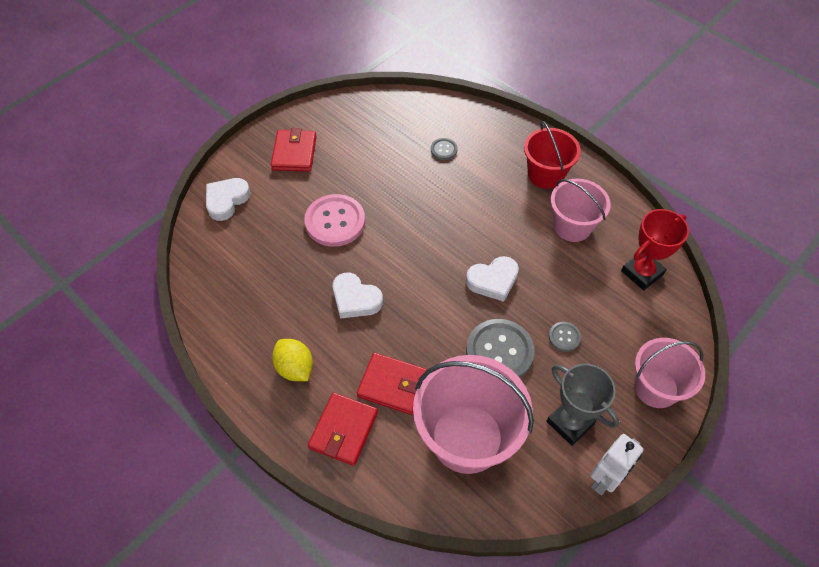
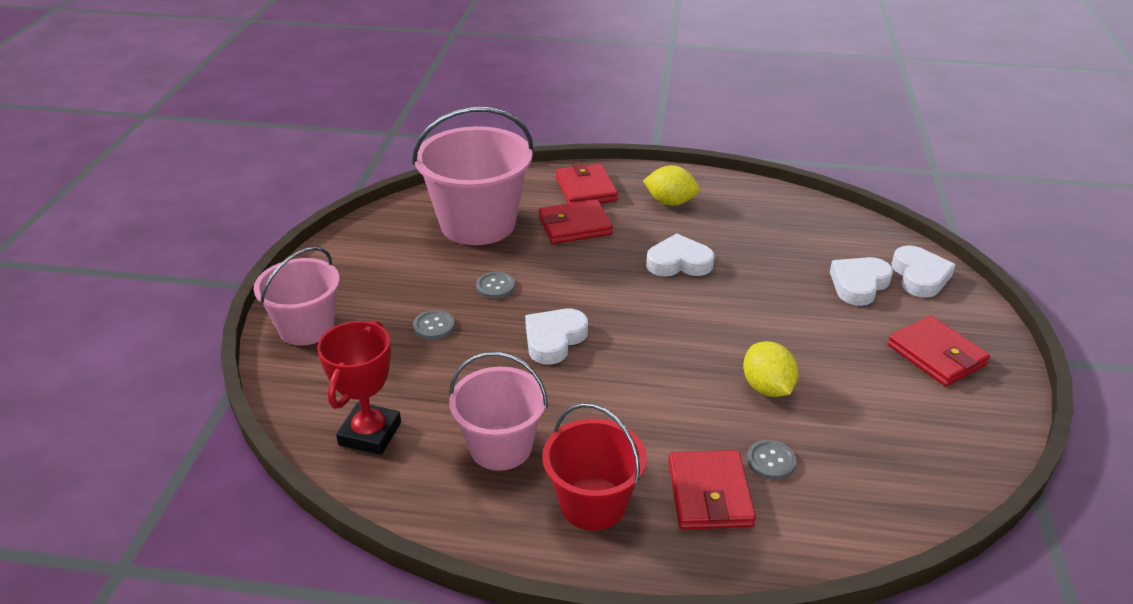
camera: 145 degrees right, 20 degrees down
(269, 215) = (859, 284): none -> white heart
(335, 222) = (787, 311): pink button -> none
(403, 183) = (767, 388): none -> yellow lemon
(487, 151) = (709, 494): none -> red wallet
(499, 351) = (495, 286): grey button -> grey button, size x0.48
(570, 422) = (387, 268): grey trophy -> none
(604, 479) = (334, 248): white robot -> none

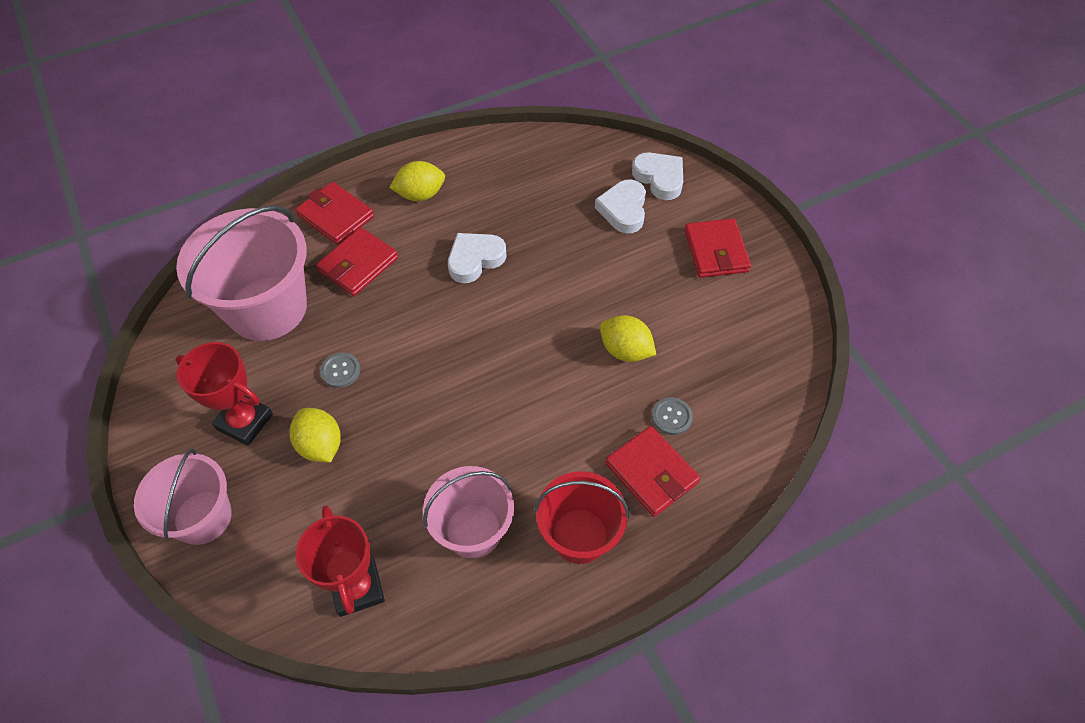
camera: 35 degrees left, 20 degrees up
(393, 284) = (245, 422): none -> red trophy
(434, 326) = (320, 445): grey button -> yellow lemon
(554, 339) = (434, 399): white heart -> none
(936, 355) = (716, 251): red wallet -> red wallet turned 60 degrees clockwise

